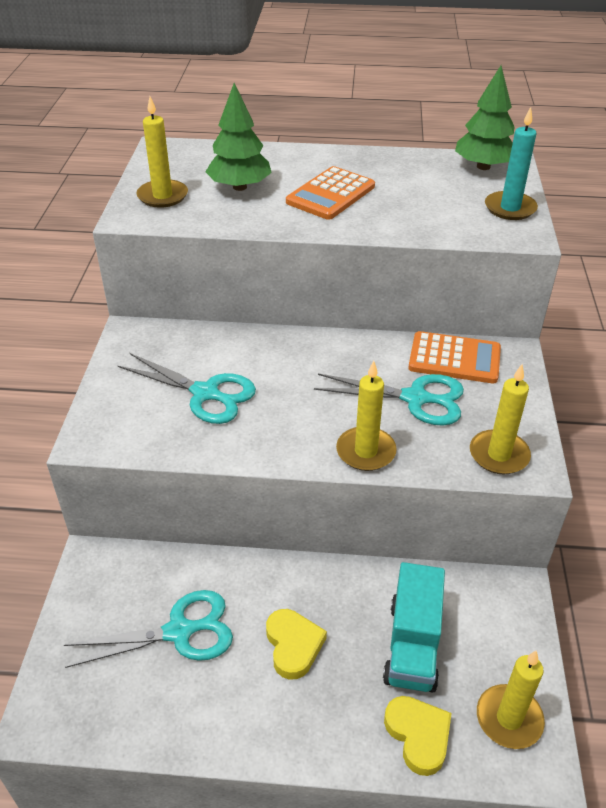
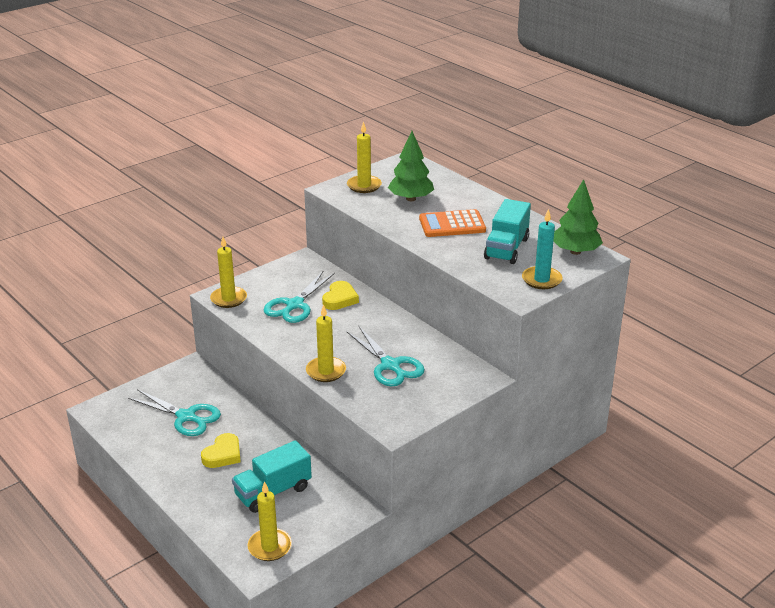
camera: 45 degrees right, 10 degrees down
(205, 393) = (294, 305): turquoise scissors -> turquoise scissors turned 45 degrees clockwise
(418, 735) = (222, 521): yellow heart -> yellow heart (340, 299)
(424, 193) = (506, 248): none -> turquoise truck
(454, 358) = (445, 361): orange calculator -> none
(499, 455) = (387, 412): yellow candle -> yellow candle (228, 299)

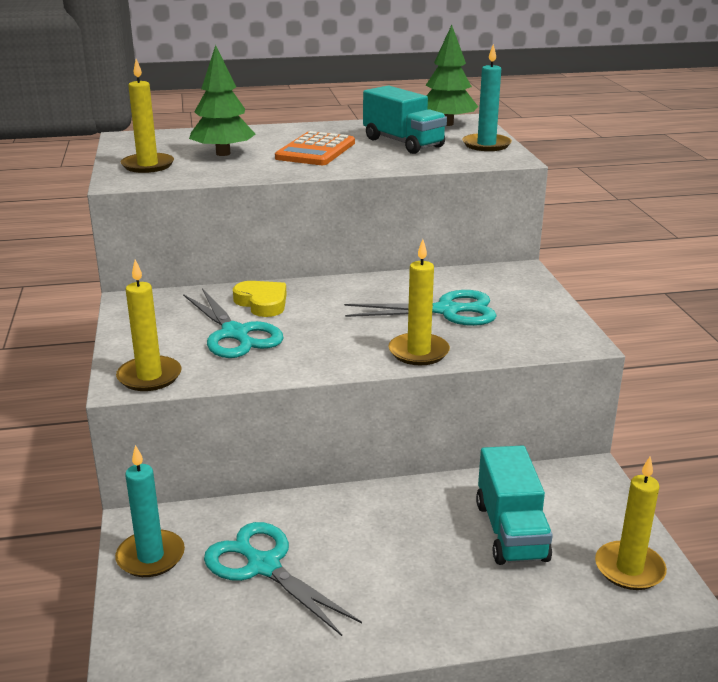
camera: 60 degrees left, 5 degrees down
(170, 381) = (150, 557): none -> turquoise candle
(186, 417) = (263, 566): turquoise scissors -> turquoise scissors turned 105 degrees counterclockwise
(223, 454) = (391, 554): yellow heart -> none

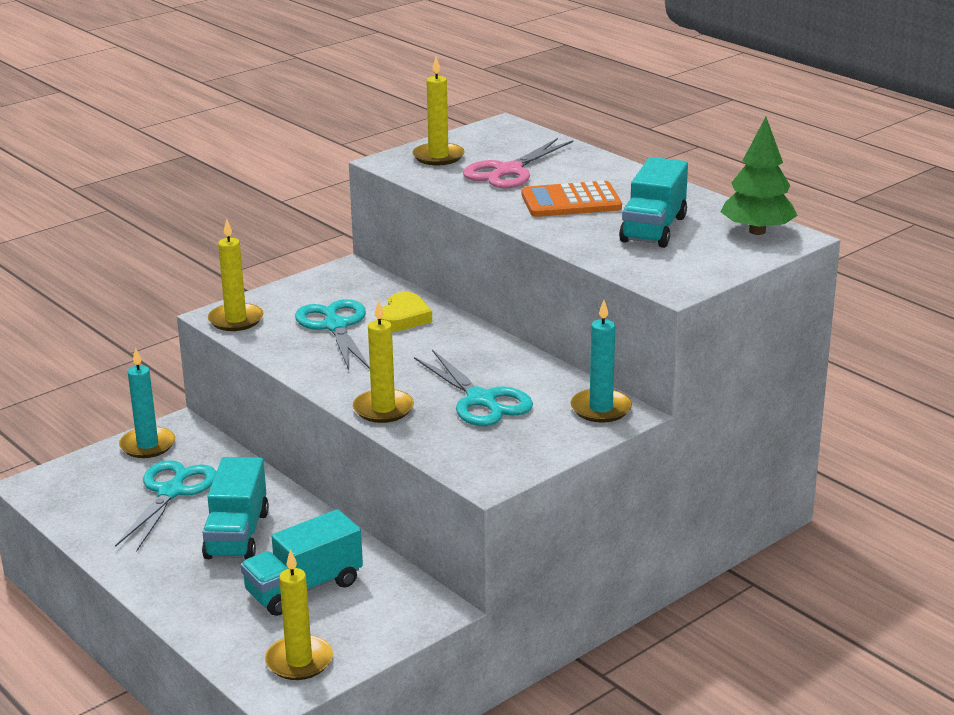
camera: 60 degrees right, 0 degrees up
(223, 153) = (508, 171): green tree -> pink scissors
(235, 334) = (335, 326): turquoise scissors -> turquoise scissors turned 135 degrees clockwise
(386, 545) = (237, 535): none -> turquoise truck
(486, 145) = (707, 266): turquoise candle -> turquoise candle (601, 409)

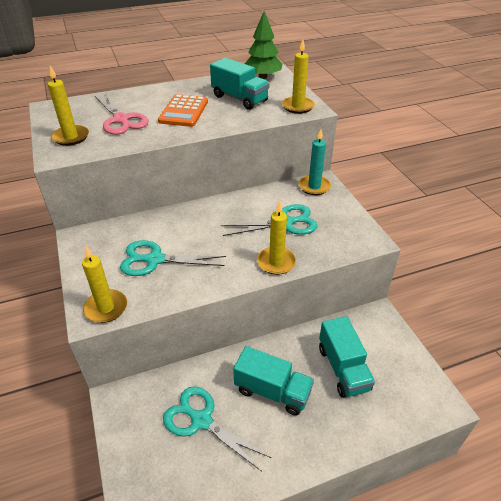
camera: 70 degrees left, 15 degrees up
(147, 445) = (128, 424): turquoise candle -> none
(299, 661) = (415, 387): yellow candle -> yellow candle (297, 106)
(403, 317) = (166, 228): yellow heart -> none

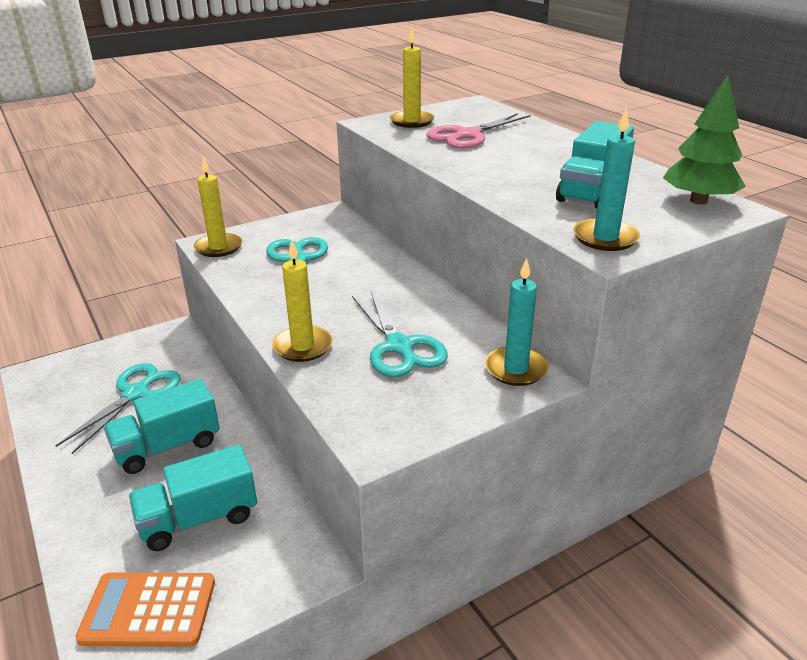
camera: 80 degrees right, 10 degrees down
(183, 111) = (516, 162): orange calculator -> orange calculator (149, 610)
(272, 391) = (167, 446): turquoise truck -> turquoise truck turned 45 degrees clockwise
(297, 106) = (605, 238): yellow candle -> turquoise candle

